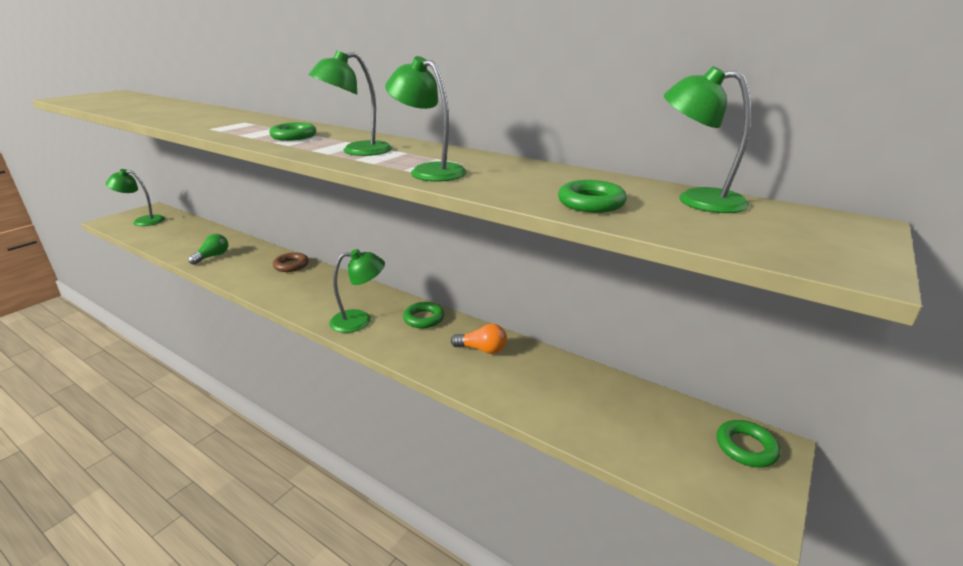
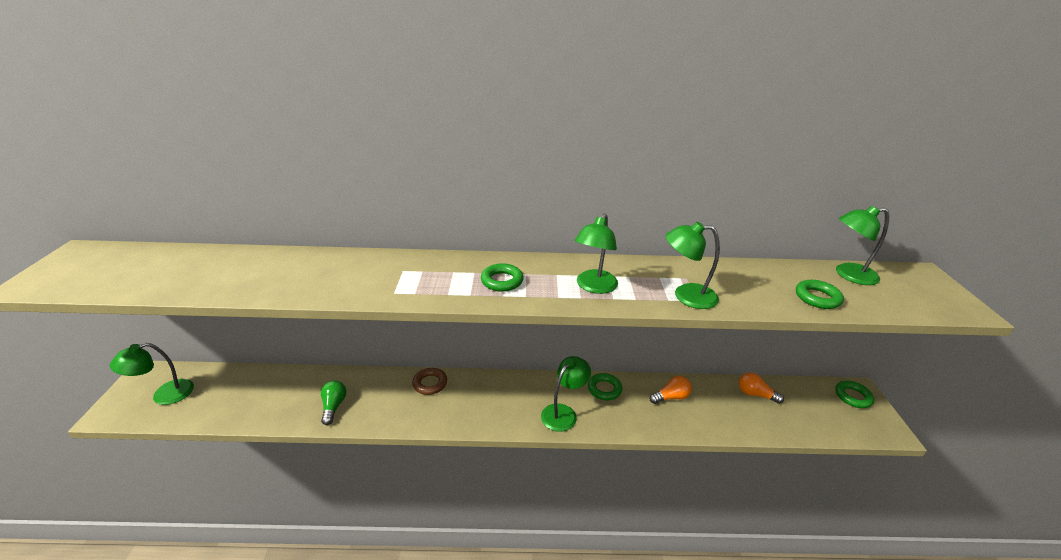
camera: 35 degrees left, 5 degrees up
(591, 386) = (755, 394): none -> orange light bulb

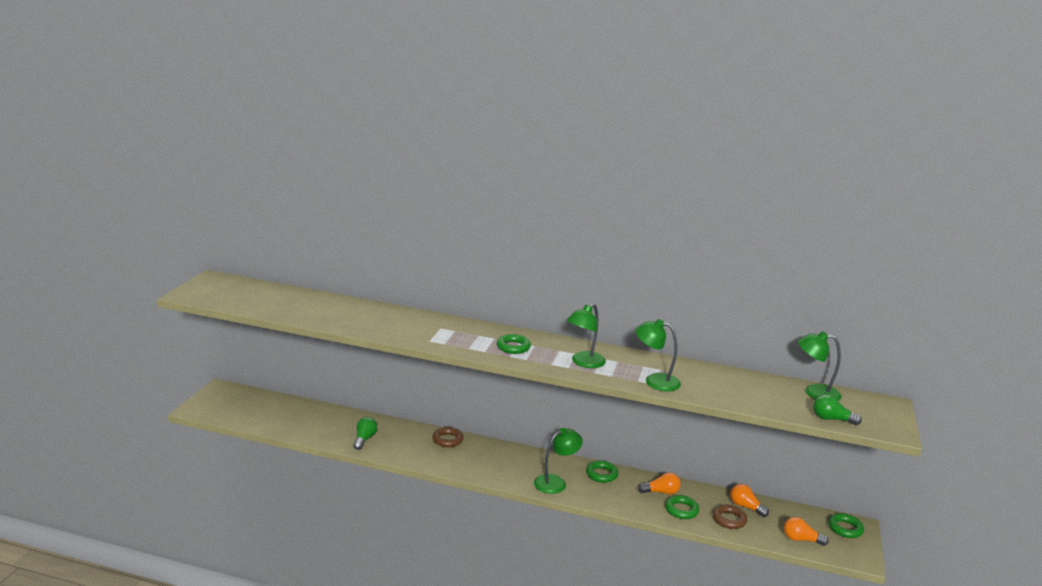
camera: 15 degrees right, 10 degrees down
(164, 395) = (235, 406): green lamp -> none
(751, 416) = (729, 519): none -> brown ring
(817, 298) = (766, 401): green ring -> green ring (681, 510)
(827, 423) = (801, 539): none -> orange light bulb
(898, 307) = (832, 419): none -> green light bulb

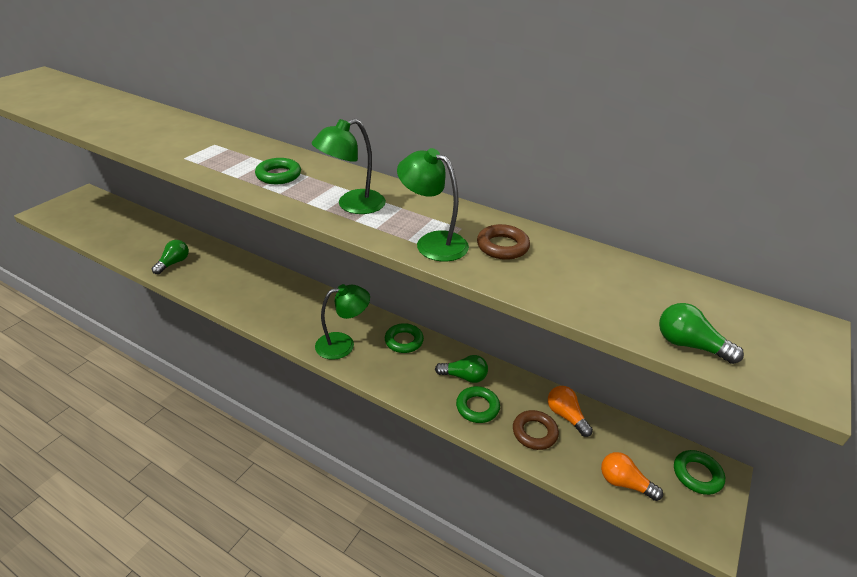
camera: 15 degrees right, 15 degrees up
(447, 440) = (258, 274): brown ring -> brown ring (502, 246)
(661, 492) = (464, 377): orange light bulb -> green light bulb
(814, 392) = (678, 290): green lamp -> none

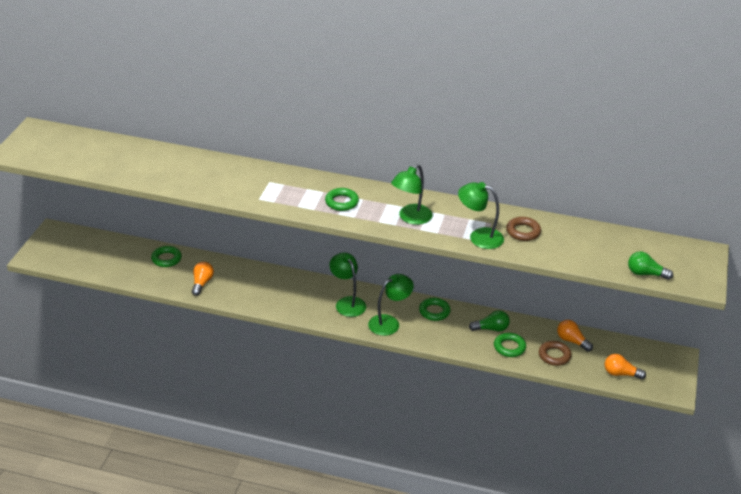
camera: 15 degrees left, 0 degrees up
(174, 263) = (202, 283): green light bulb -> orange light bulb
(310, 311) = (347, 302): none -> green lamp
(697, 475) = (665, 360): green ring -> green ring (166, 259)

